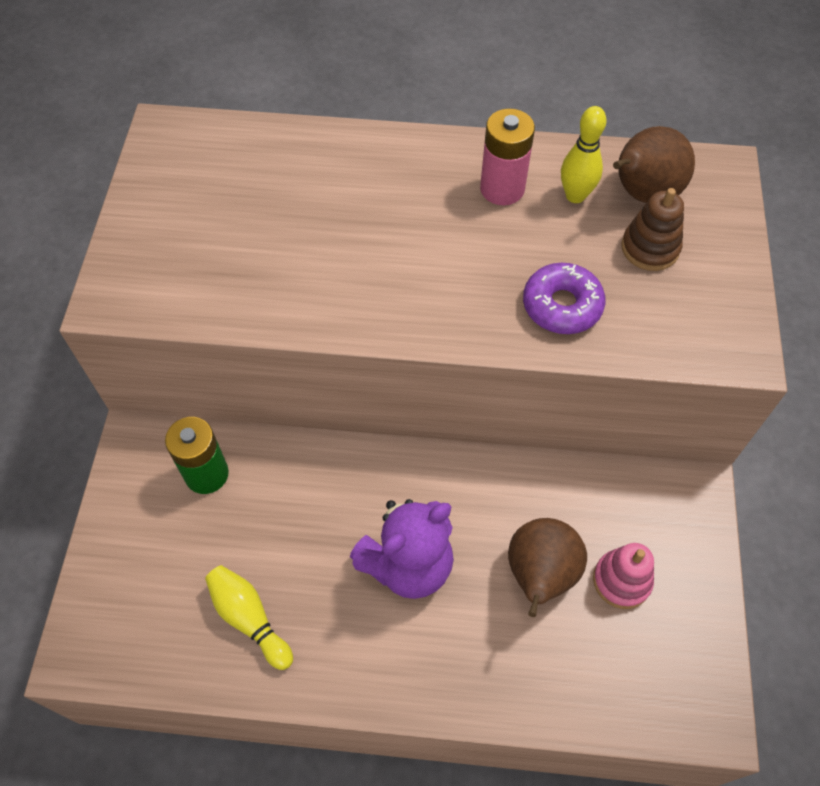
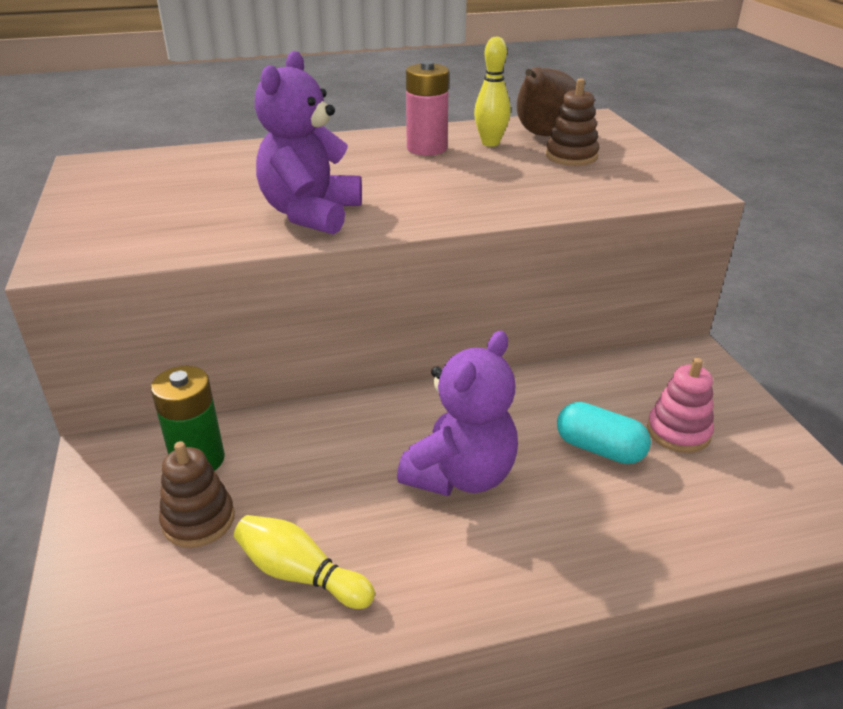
camera: 20 degrees left, 25 degrees down
(191, 539) = (198, 520): none -> brown stacking toy
(339, 287) = (311, 214): none -> purple teddy bear
(539, 575) = (599, 449): brown pear -> turquoise capsule
(562, 306) = (523, 192): purple donut -> none

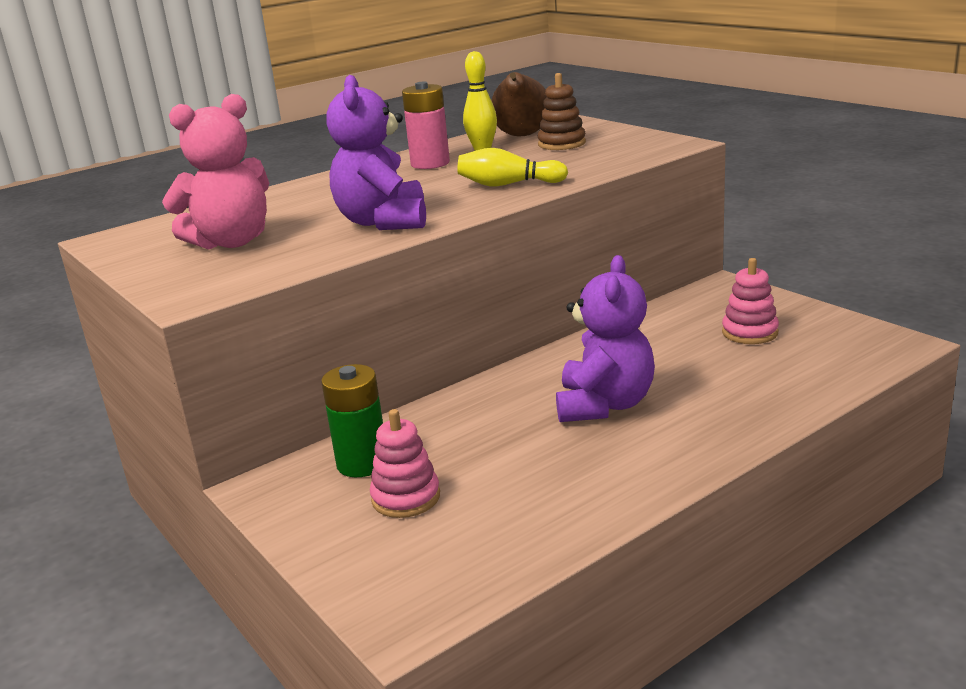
camera: 20 degrees left, 10 degrees down
(168, 199) = (231, 242): none -> pink teddy bear
(198, 520) = (406, 498): brown stacking toy -> pink stacking toy
(300, 574) = (531, 499): yellow bowling pin -> yellow bowling pin (508, 184)
(599, 449) = (699, 359): turquoise capsule -> none

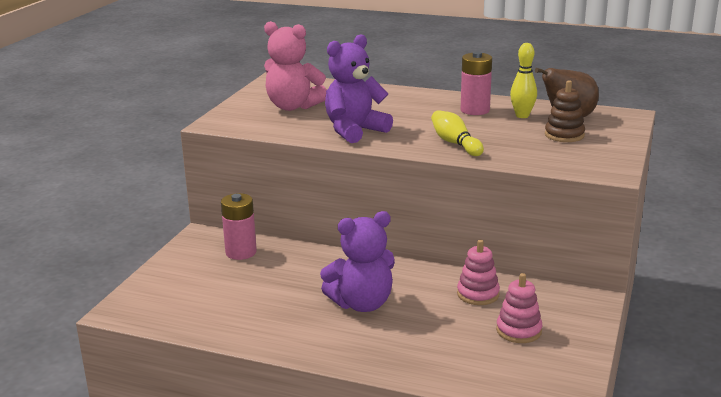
camera: 55 degrees right, 0 degrees up
(362, 463) = (241, 252): green battery -> pink battery
(406, 498) = (217, 276): pink stacking toy -> pink stacking toy (478, 294)

